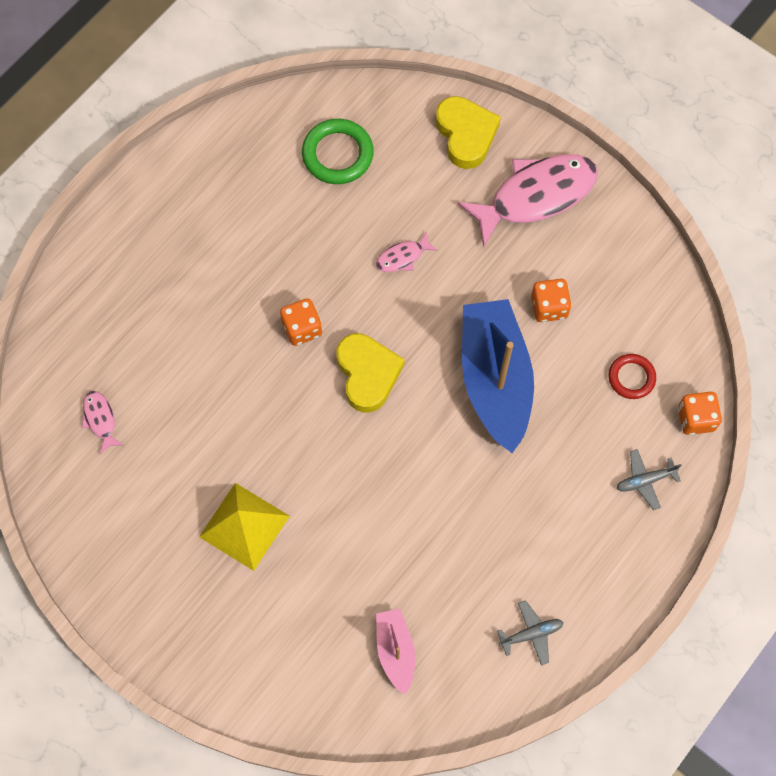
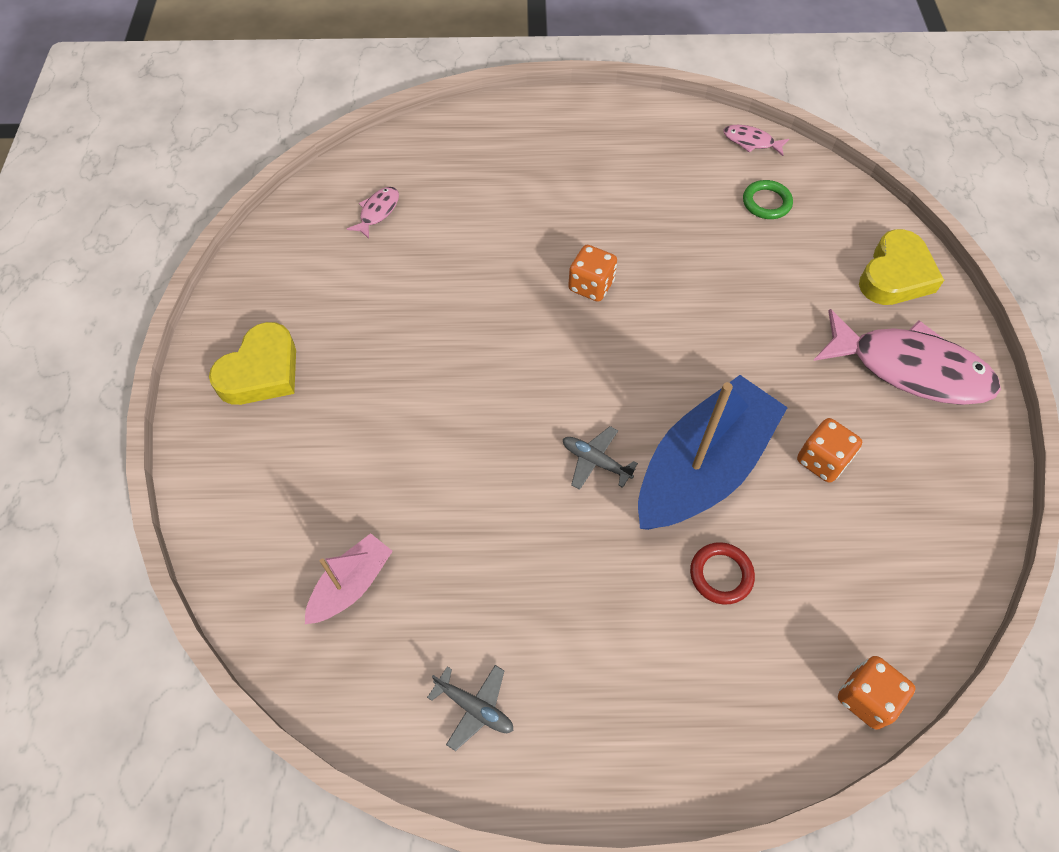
camera: 50 degrees right, 10 degrees down
(244, 526) = (372, 371): yellow pyramid -> none
(337, 154) = (766, 202): green ring -> green ring, size x0.63
(367, 374) = (600, 362): yellow heart -> yellow heart (261, 371)
(402, 257) = (733, 310): pink fish -> pink fish (751, 142)
(631, 377) = (837, 593): red ring -> red ring (721, 575)
(645, 480) = (746, 697): grey plane -> grey plane (595, 461)

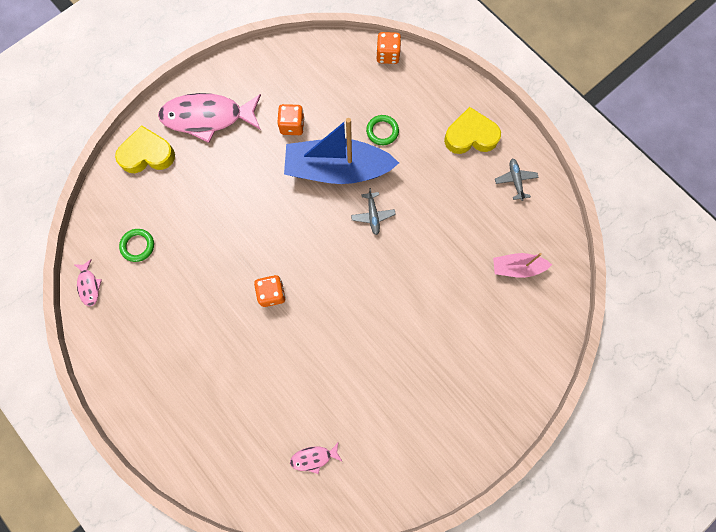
camera: 130 degrees left, 15 degrees up
(261, 371) = (464, 414): yellow heart -> yellow heart (470, 136)
(721, 575) = (382, 131): red ring -> green ring
(910, 369) = (207, 118): pink fish -> pink fish turned 75 degrees counterclockwise

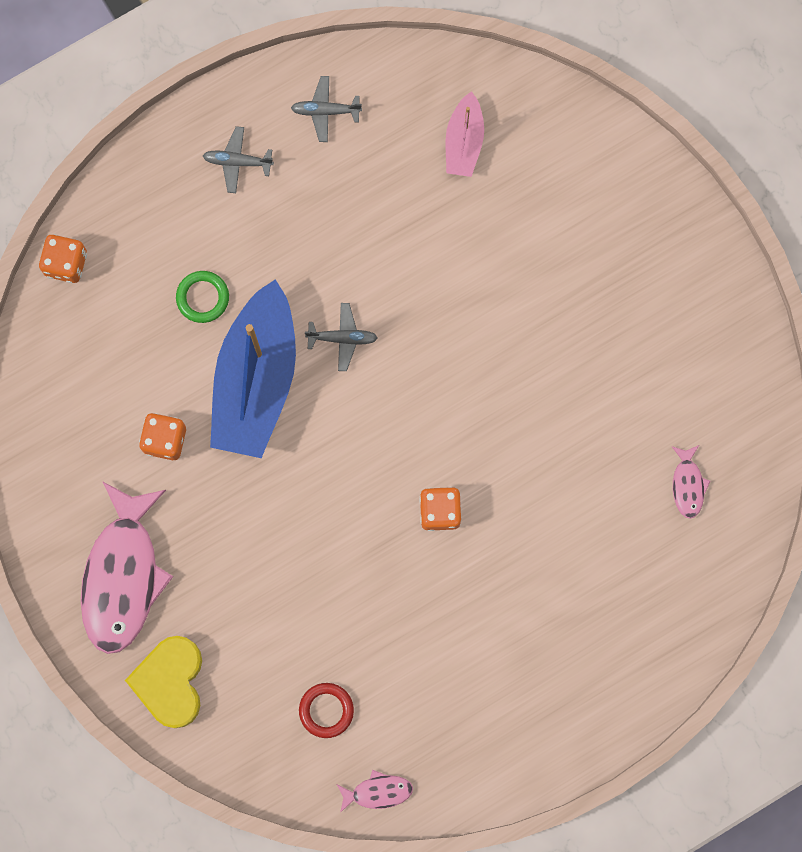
camera: 80 degrees left, 5 degrees up
(138, 246) = (326, 710): green ring -> red ring
(470, 136) = (237, 161): yellow heart -> grey plane

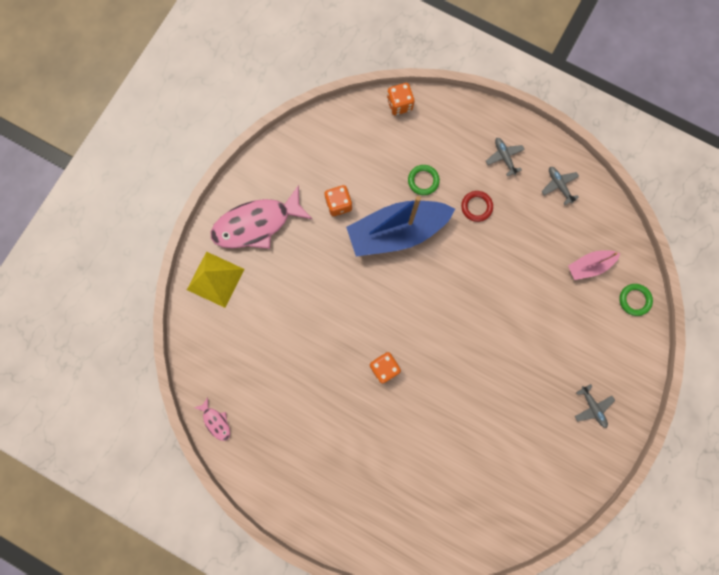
camera: 60 degrees right, 0 degrees up
(170, 682) = (215, 279): yellow heart -> yellow pyramid
(326, 710) = (244, 368): red ring -> red ring (476, 207)
(342, 338) = (445, 263): grey plane -> grey plane (592, 407)
(546, 110) = (634, 300): none -> green ring
(688, 485) = (478, 497): pink fish -> none

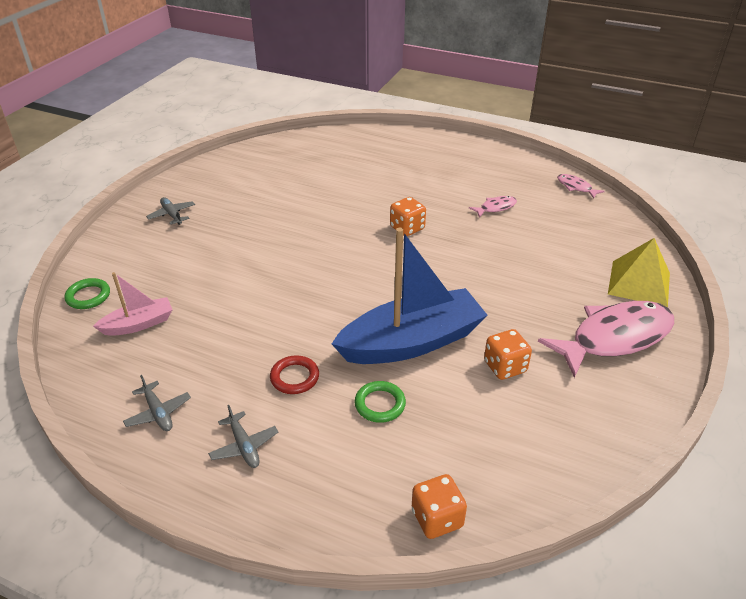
camera: 175 degrees right, 40 degrees down
(300, 393) = (495, 207): none -> pink fish

